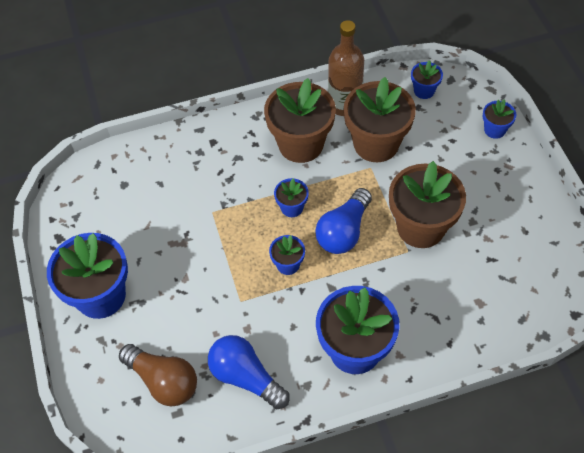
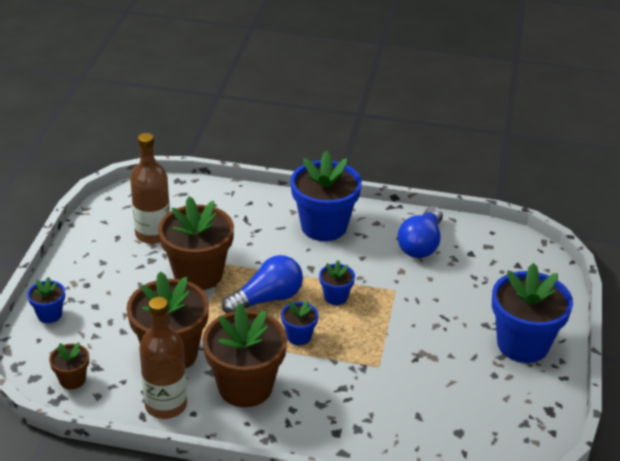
camera: 155 degrees left, 20 degrees down
(163, 381) = (490, 267): brown light bulb -> none
(246, 377) = (421, 244): blue light bulb -> blue light bulb turned 45 degrees clockwise
(424, 91) = (72, 380): blue flower pot -> brown flower pot
(499, 251) = (153, 234): none -> brown bottle

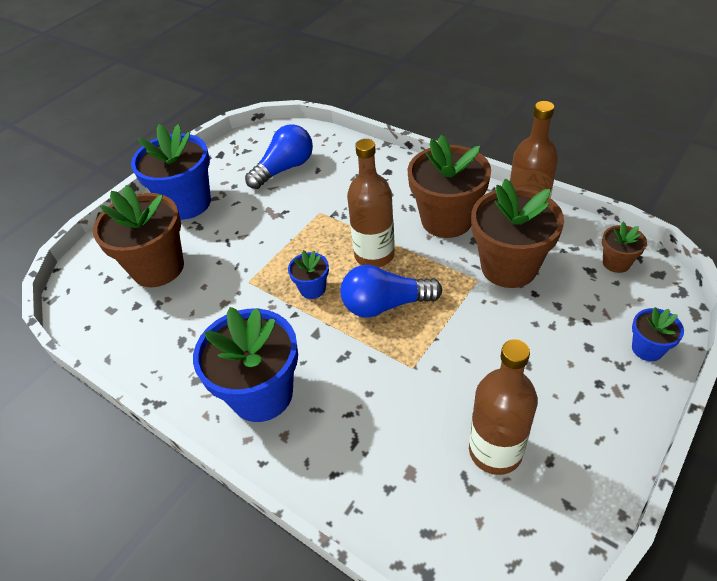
camera: 150 degrees left, 10 degrees up
(198, 274) = (451, 360): brown flower pot -> brown flower pot (158, 267)
(299, 336) = (374, 255): blue flower pot -> brown bottle
(421, 244) = (174, 332): blue light bulb -> blue light bulb (285, 169)

